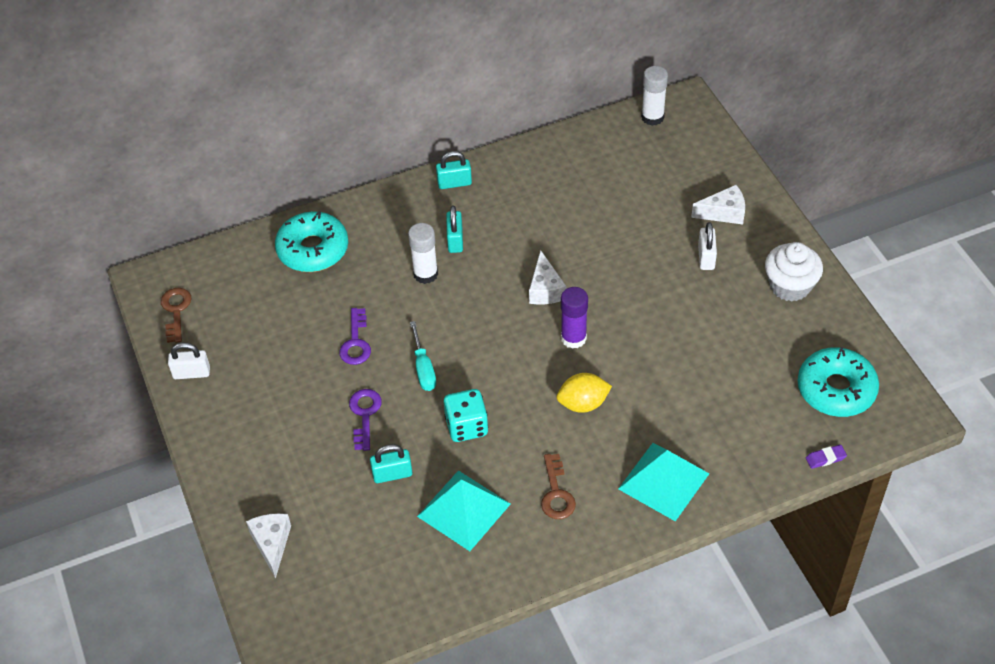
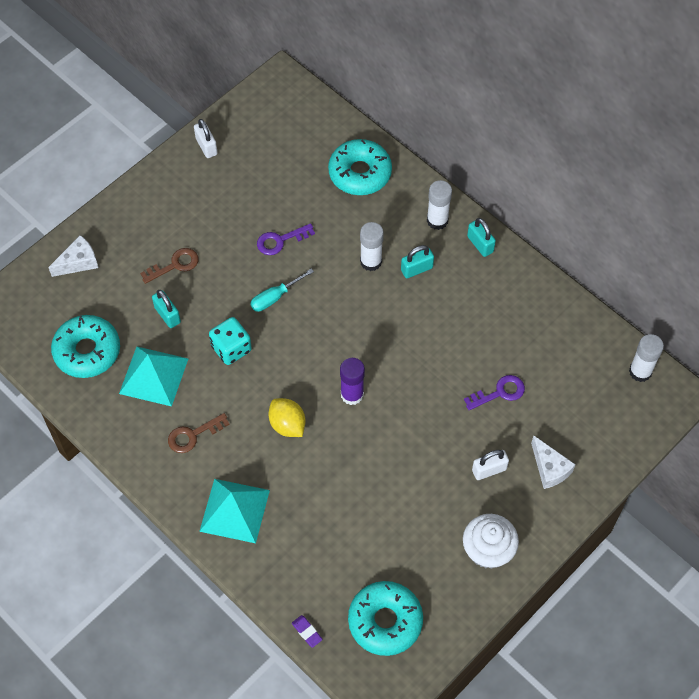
camera: 65 degrees right, 10 degrees up
(176, 311) = (259, 111): brown key -> brown key (175, 265)
(365, 415) = (214, 275): purple key -> purple key (499, 393)
(398, 568) = (87, 351): none -> turquoise donut
(408, 206) = (437, 220): none -> white glue stick
(545, 289) = (394, 355): white cheese -> none

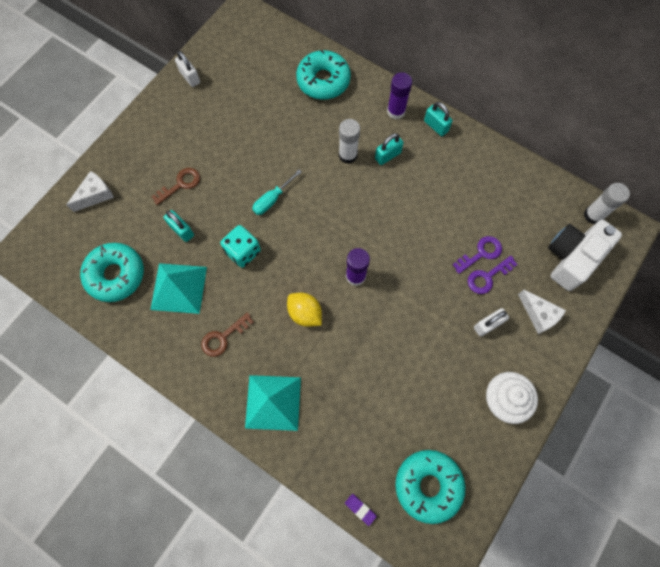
camera: 10 degrees left, 10 degrees up
(280, 240) = (267, 149): purple key -> purple key (487, 277)
(437, 220) = (396, 111): white glue stick -> purple glue stick
(603, 414) = (572, 258): none -> white camera

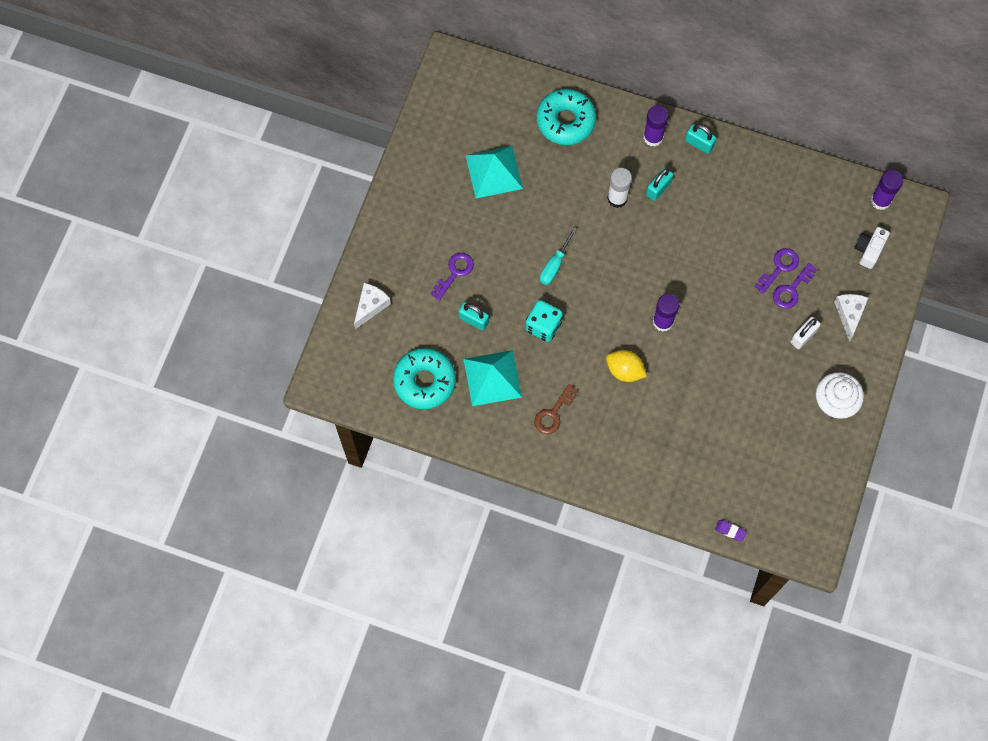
camera: 15 degrees left, 0 degrees up
(180, 184) = (454, 273): brown key -> purple key
(190, 77) = (420, 152): white padlock -> none
(273, 402) = (621, 460): turquoise pyramid -> turquoise pyramid (494, 172)
(428, 485) = (785, 495): turquoise donut -> none
(539, 315) = (849, 314): white cheese -> white cheese turned 120 degrees counterclockwise
(572, 258) = (869, 250): white camera -> white camera, size x0.56
(593, 215) = (880, 200): white glue stick -> purple glue stick

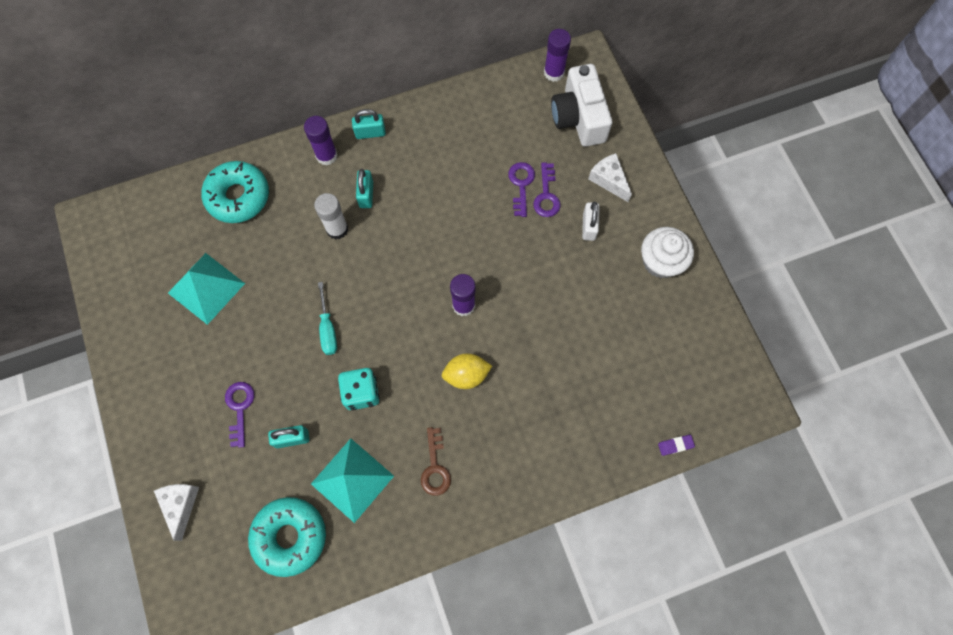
camera: 40 degrees left, 0 degrees up
(869, 250) = (579, 117): white camera -> white camera, size x1.79

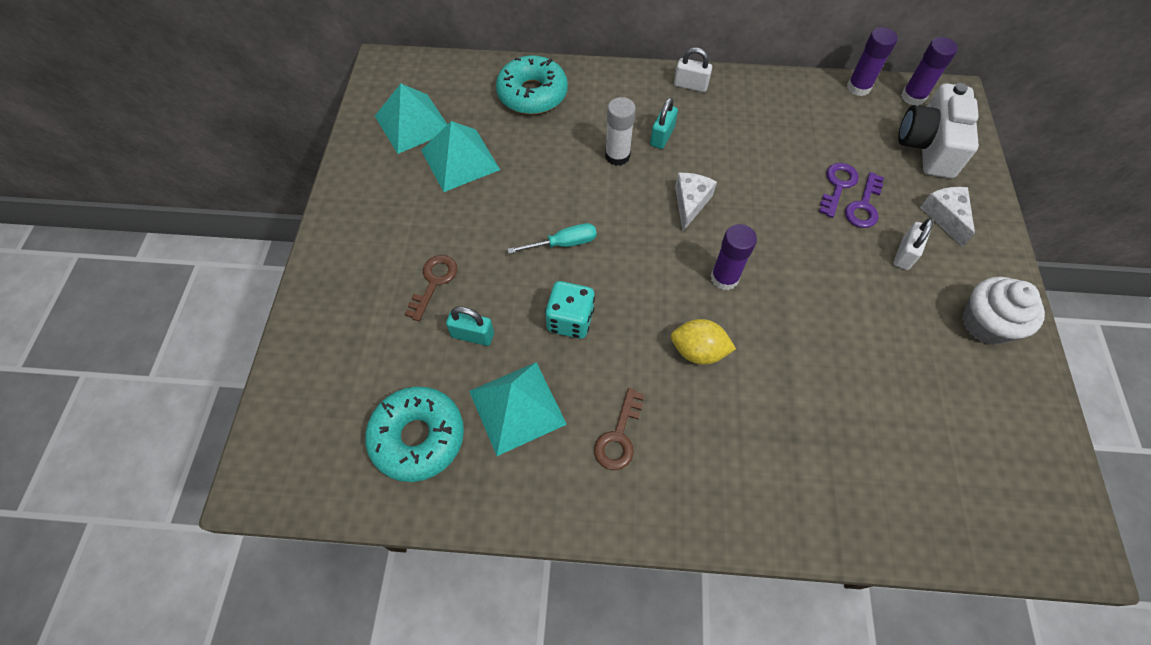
camera: 25 degrees right, 10 degrees down
(146, 269) = (413, 123): none -> turquoise pyramid
(181, 505) = (323, 351): white cheese -> white cheese (690, 203)
(240, 408) = (434, 282): purple key -> brown key
(326, 155) = (637, 89): purple glue stick -> purple glue stick (858, 87)
(328, 329) = (563, 243): turquoise screwdriver -> turquoise screwdriver turned 120 degrees counterclockwise
(370, 133) = (690, 85): turquoise padlock -> white padlock
(675, 445) = (943, 548): purple eraser -> none

